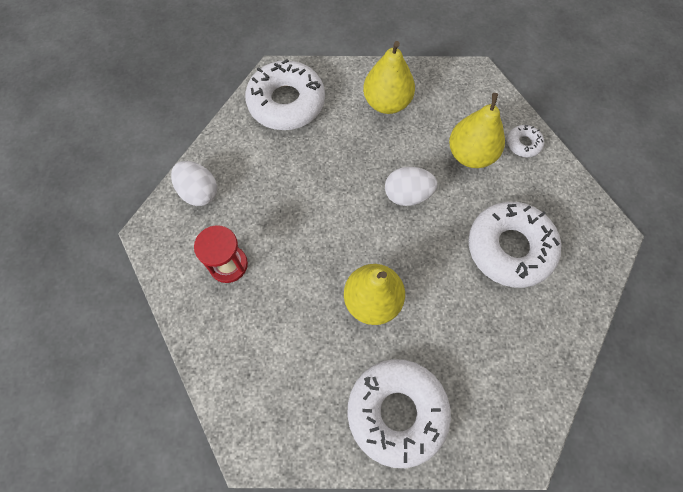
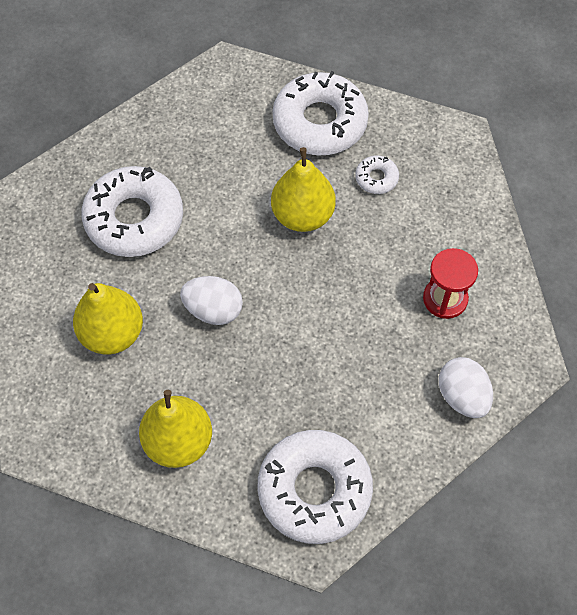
camera: 160 degrees left, 5 degrees down
(523, 144) = (41, 326): white donut -> white donut (376, 178)

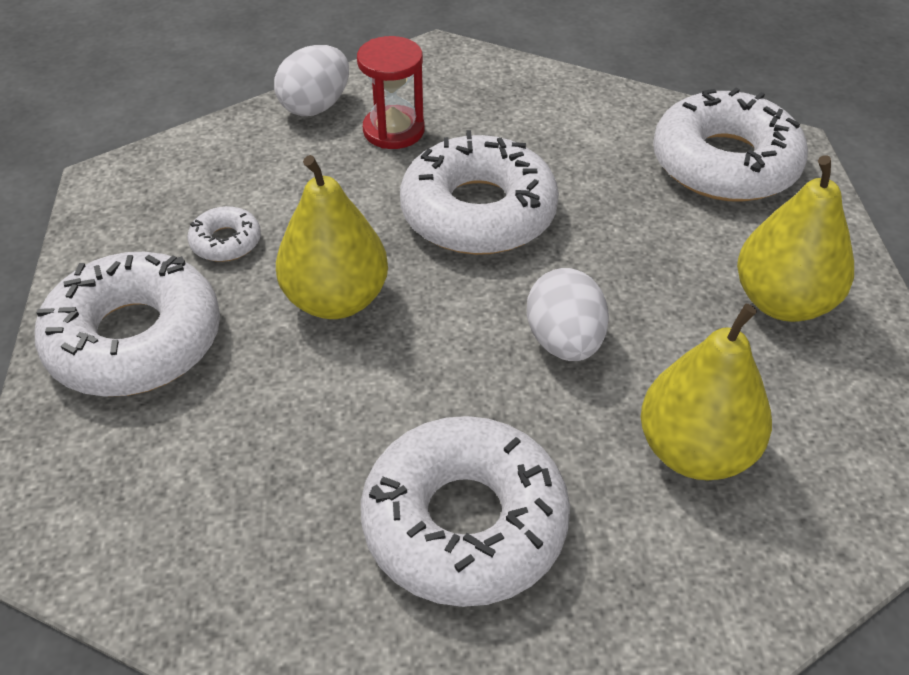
camera: 115 degrees left, 15 degrees down
(339, 314) = (478, 212): none -> white donut
(462, 396) = (515, 88): white egg -> white egg (315, 106)

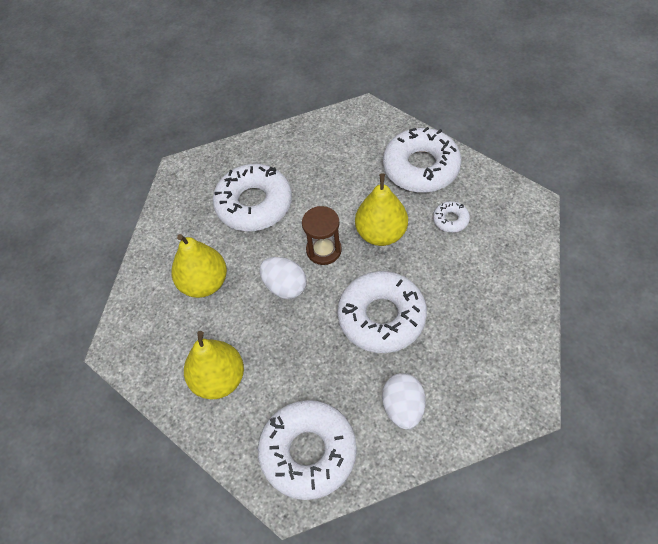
camera: 140 degrees right, 10 degrees up
(315, 106) = (525, 311): white egg -> white egg (403, 408)
(393, 130) = (473, 329): red hourglass -> none
(445, 345) = (324, 250): none -> brown hourglass

